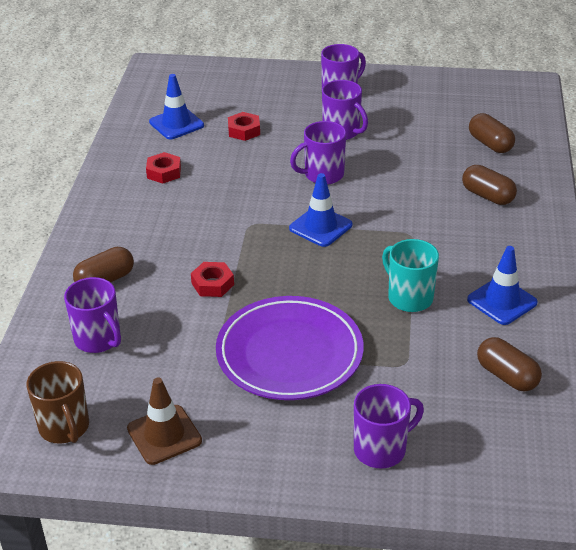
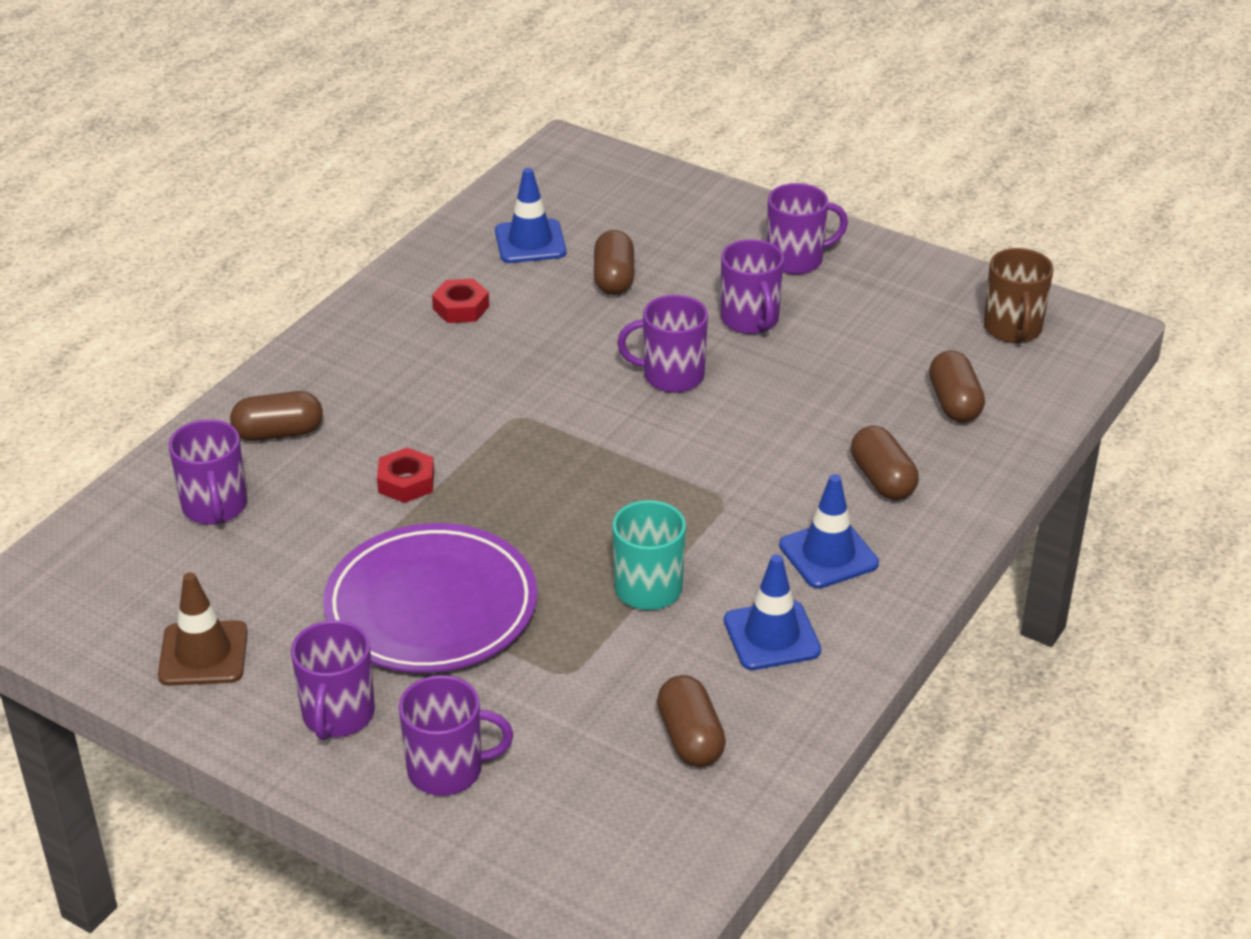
camera: 25 degrees right, 0 degrees up
(64, 427) = (98, 602): brown mug -> brown mug (1012, 329)
(244, 131) = (614, 278): red nut -> brown capsule
(284, 441) = (338, 715): none -> purple mug
(320, 227) = (608, 449): blue traffic cone -> blue traffic cone (828, 554)

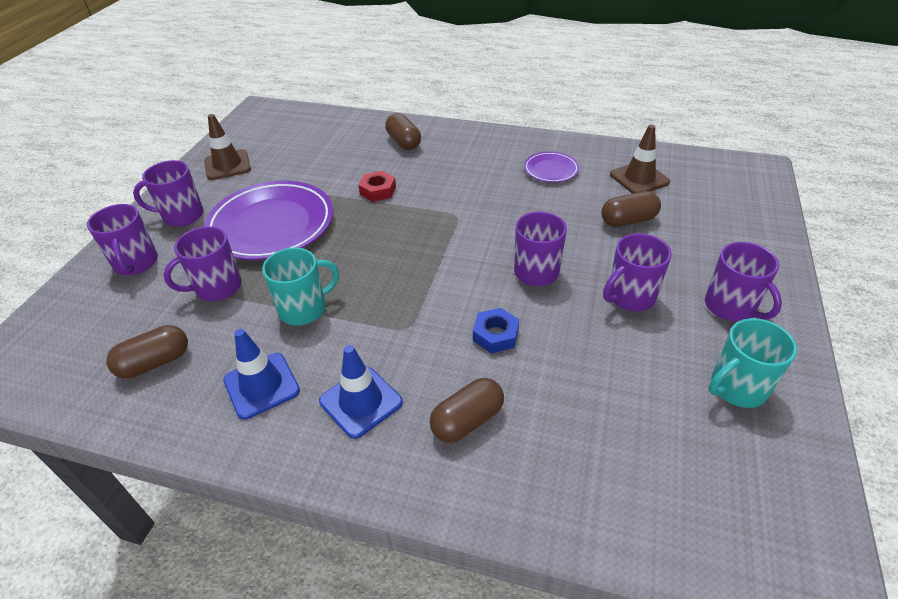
camera: 75 degrees right, 5 degrees up
(215, 507) = (338, 140): purple mug -> purple mug (217, 287)
(461, 307) = (551, 170): red nut -> purple plate
(530, 242) = (639, 178): blue traffic cone -> brown traffic cone
(767, 433) = (495, 335): none -> blue nut
(903, 296) = (737, 387): none -> turquoise mug
(954, 403) = (601, 456): brown capsule -> none
(1012, 329) = (753, 488): brown mug -> none

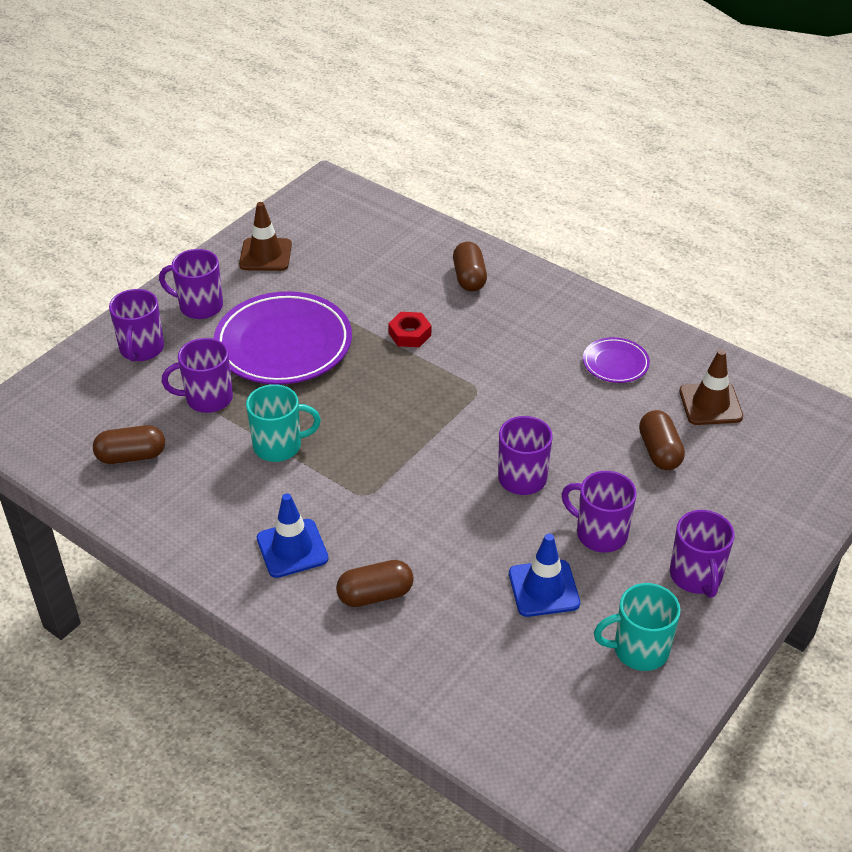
camera: 20 degrees right, 0 degrees up
(261, 385) = (214, 506): blue traffic cone -> blue traffic cone (544, 588)
(495, 335) = (444, 528): blue nut -> none
(628, 220) = (659, 451): brown capsule -> brown capsule turned 75 degrees clockwise
(630, 297) = (600, 533): purple mug -> purple mug turned 45 degrees clockwise

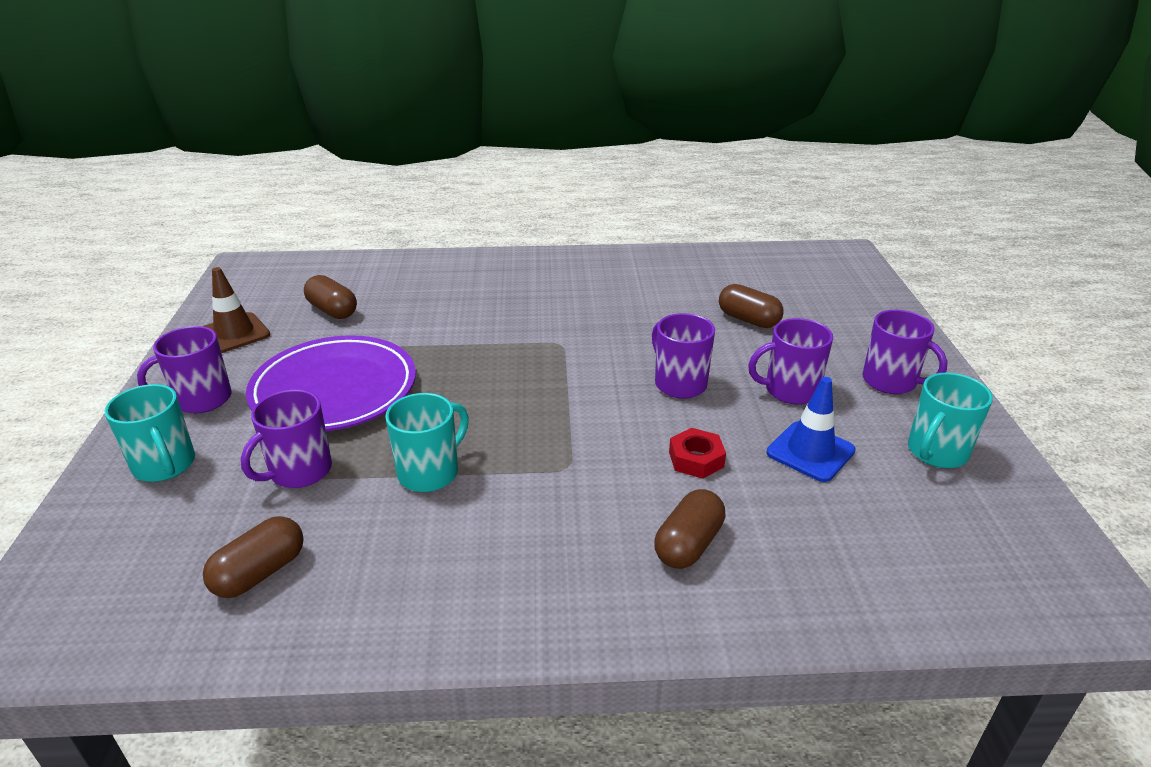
camera: 40 degrees left, 10 degrees down
(141, 349) = (165, 465): purple mug -> turquoise mug
(292, 548) = (556, 554): blue traffic cone -> none
(409, 334) = (451, 332): red nut -> red nut (696, 459)
(469, 278) = (454, 278): brown capsule -> brown capsule (332, 310)
(615, 363) = (640, 283): purple plate -> none
(710, 404) = (737, 278): brown traffic cone -> none

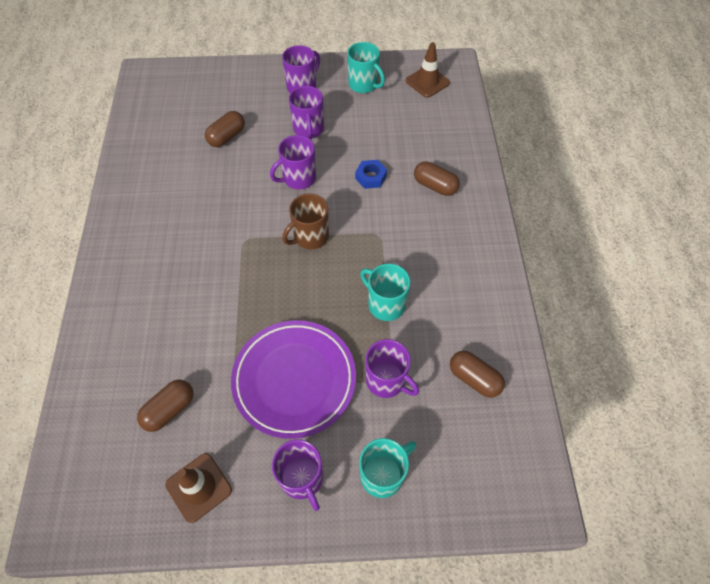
camera: 90 degrees left, 25 degrees up
(565, 397) = (310, 237): none -> brown mug
(696, 459) = (371, 177): red nut -> blue nut
(810, 452) = (364, 130): blue traffic cone -> none
(999, 547) = (427, 82): none -> brown traffic cone

